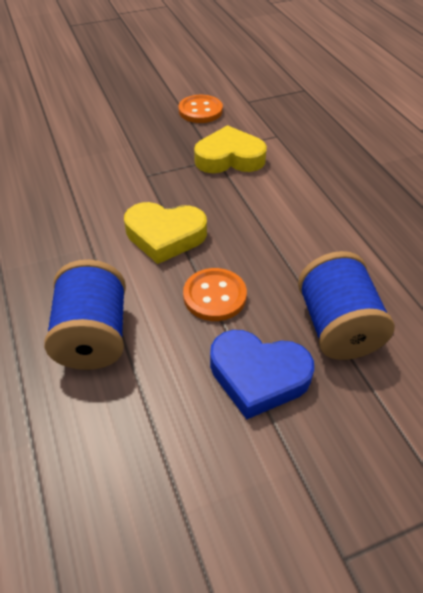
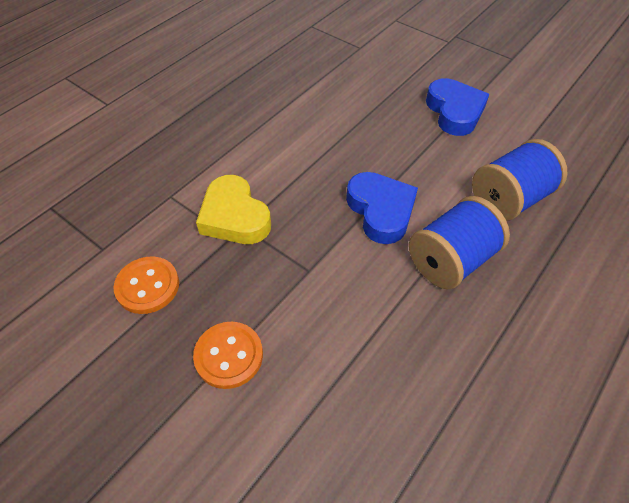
camera: 120 degrees left, 5 degrees up
(165, 236) = (381, 211): yellow heart -> blue heart
(214, 296) = (415, 154): orange button -> orange button (229, 356)
(337, 327) = (387, 92): blue spool -> blue spool (451, 260)

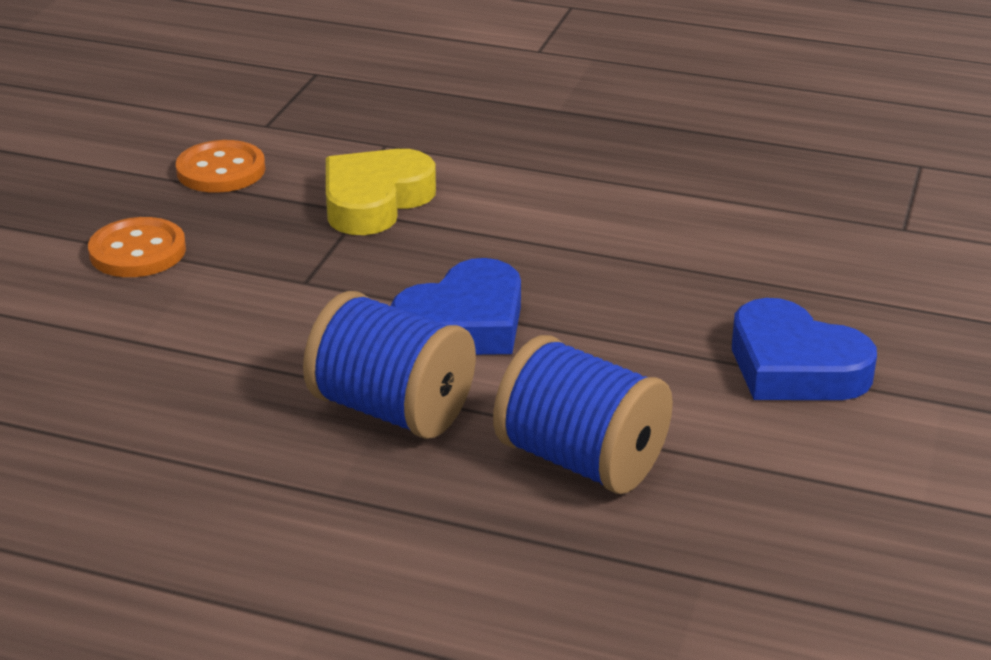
camera: 70 degrees right, 20 degrees down
(454, 112) = (794, 367): blue heart -> blue heart turned 75 degrees clockwise

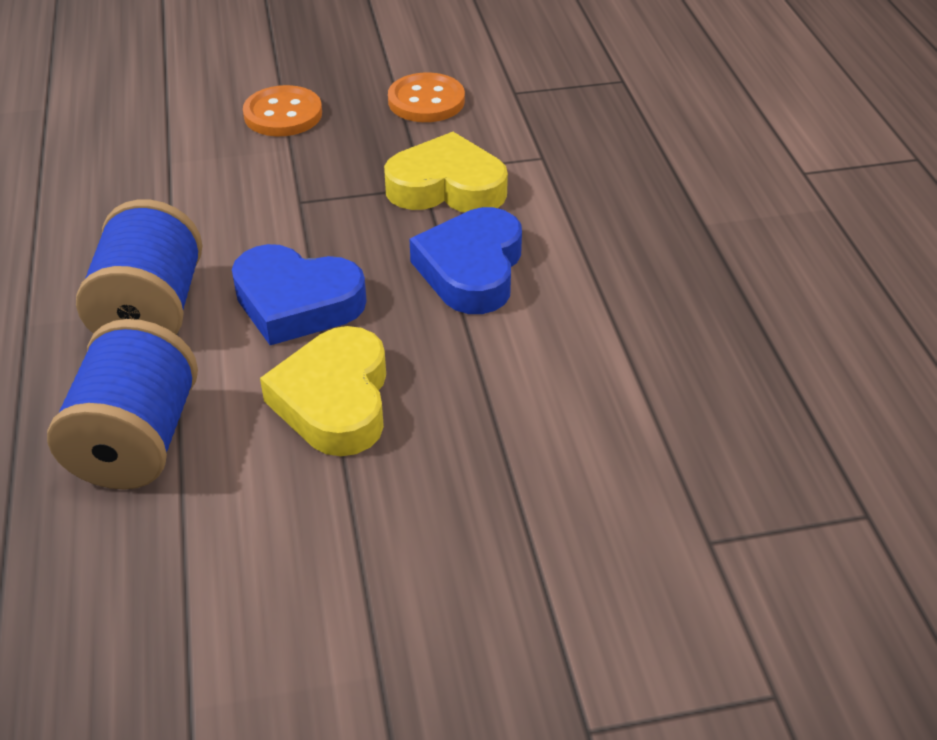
camera: 60 degrees right, 10 degrees up
(619, 339) = (334, 400): none -> yellow heart
(794, 367) = (368, 535): blue heart -> blue heart (471, 269)

